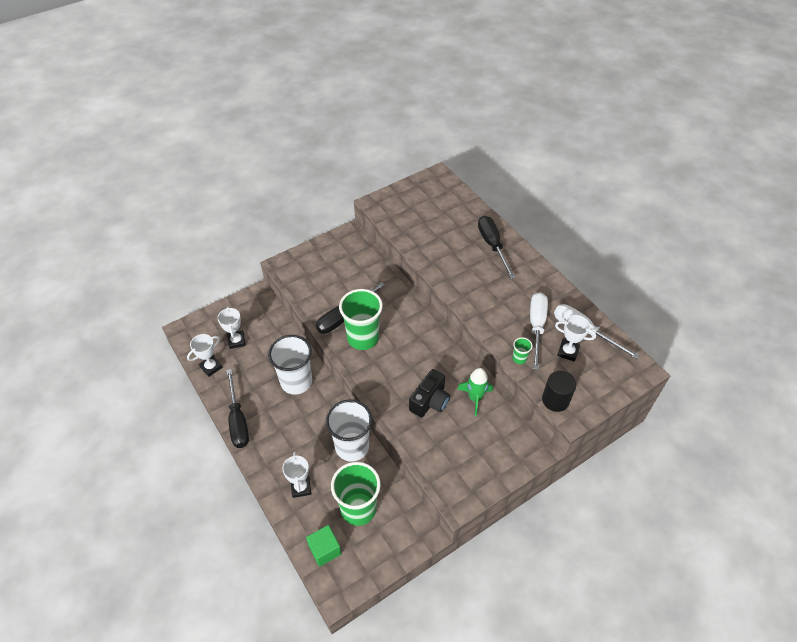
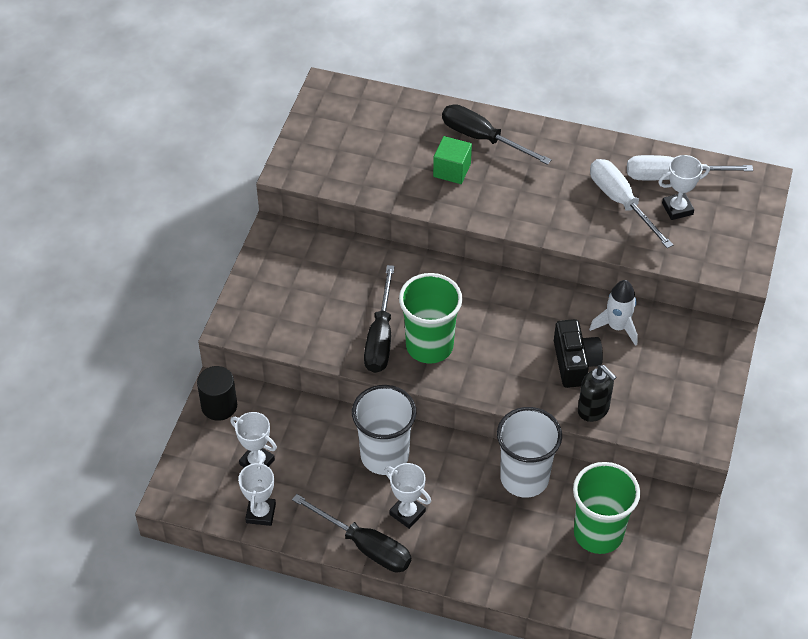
camera: 40 degrees left, 0 degrees up
(301, 487) = (516, 559): white trophy -> white trophy (407, 513)
(325, 550) = (607, 597): green cube -> green cube (452, 170)
(412, 435) = (593, 410): none -> black soap dispenser
(475, 398) = (617, 327): green rocket -> white rocket
(519, 358) = (637, 248): green cup -> none
(555, 400) = (713, 267): black cylinder -> black cylinder (219, 406)

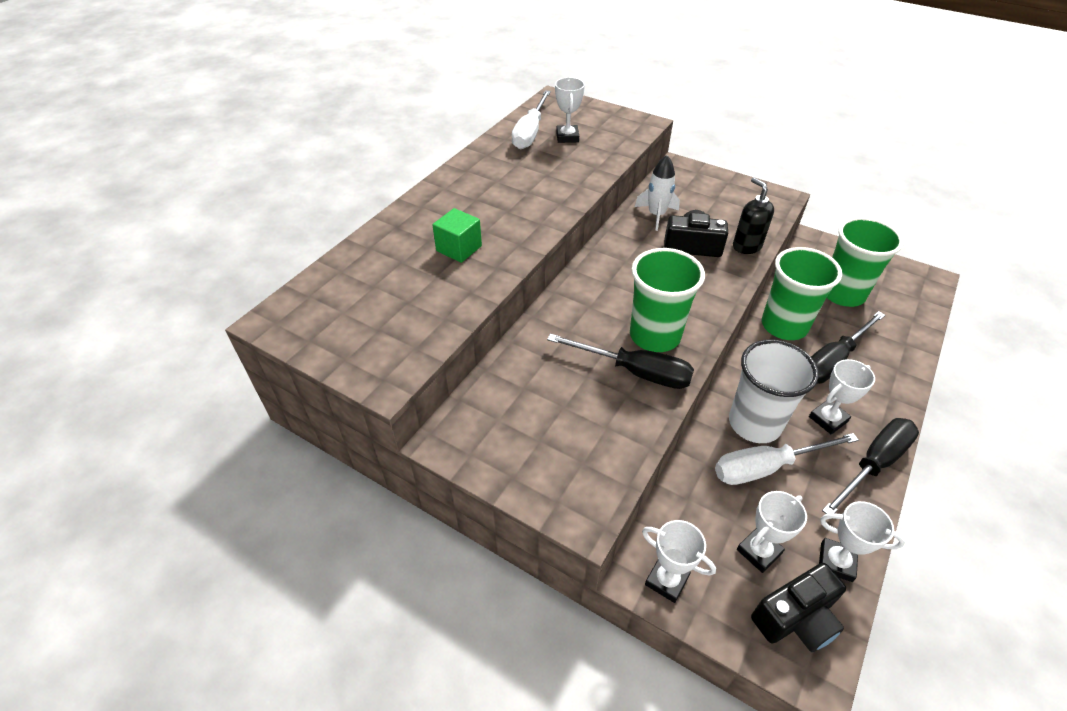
camera: 75 degrees left, 5 degrees down
(208, 486) = (796, 618): none -> black camera
(219, 406) = (666, 580): black cylinder -> white trophy
(482, 138) = (427, 221): black screwdriver -> black screwdriver (833, 361)
(524, 478) = (784, 326): white cup -> green cup
(593, 410) = (746, 246): black soap dispenser -> black soap dispenser turned 90 degrees counterclockwise
(621, 202) = (548, 161): white screwdriver -> white screwdriver (766, 467)

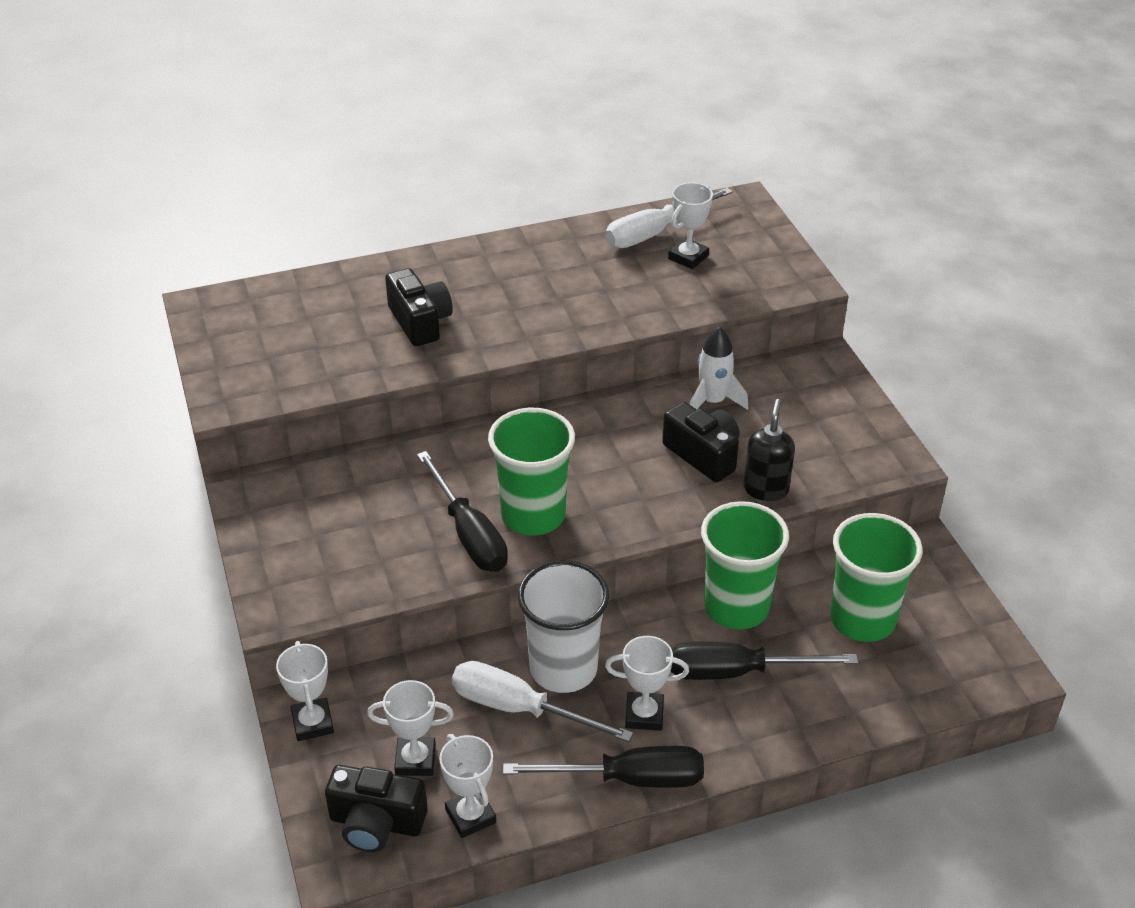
camera: 40 degrees right, 5 degrees down
(459, 248) = (420, 322): green cube -> black camera

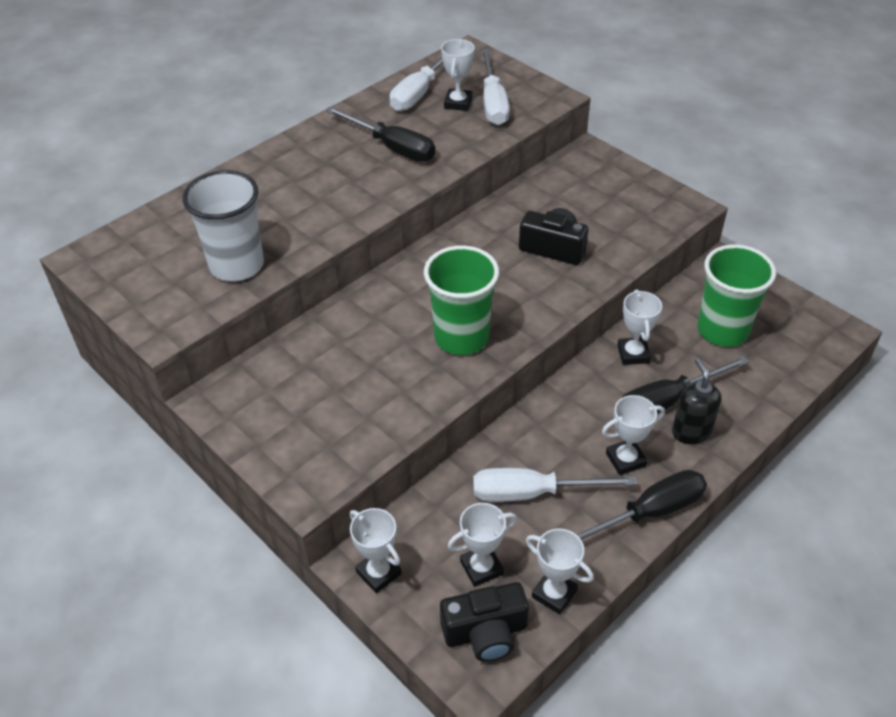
camera: 25 degrees left, 5 degrees up
(420, 322) = (285, 213): black camera -> none
(469, 534) = (422, 370): black screwdriver -> black screwdriver (392, 147)
(563, 669) = (543, 448): white cup -> white cup (237, 265)
(713, 401) = (532, 207): white rocket -> none
(728, 268) = (493, 103): none -> white screwdriver
(736, 607) = (633, 354): green cup -> white trophy
(766, 489) = (615, 258): black soap dispenser -> black soap dispenser (691, 432)

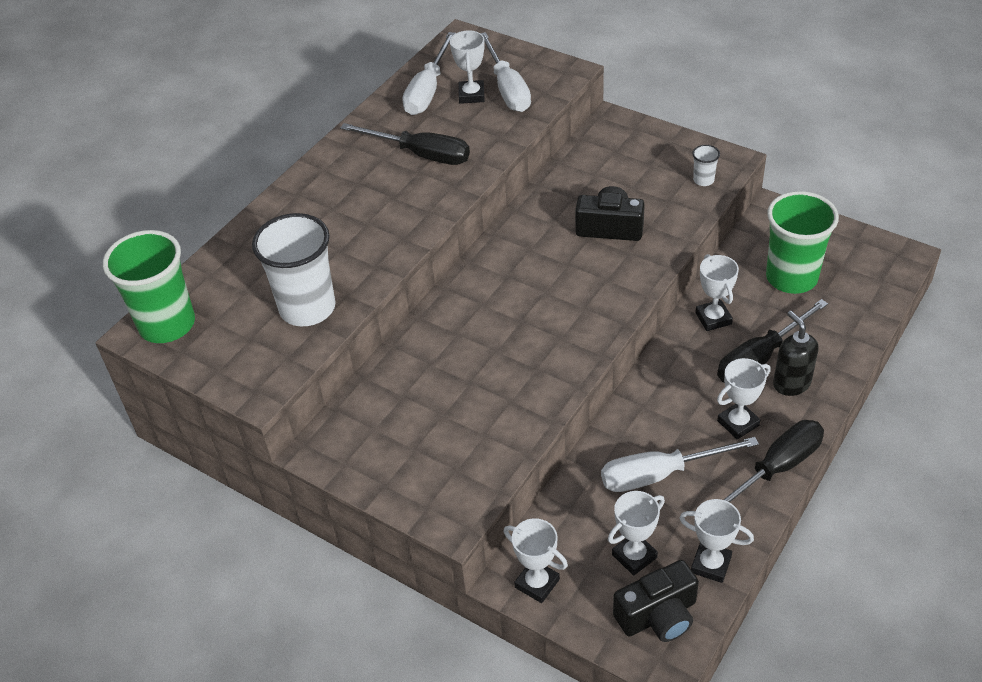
camera: 10 degrees left, 0 degrees up
(461, 337) = (549, 336): green cup -> green cup (167, 324)
(658, 221) = (703, 180): none -> white cup

